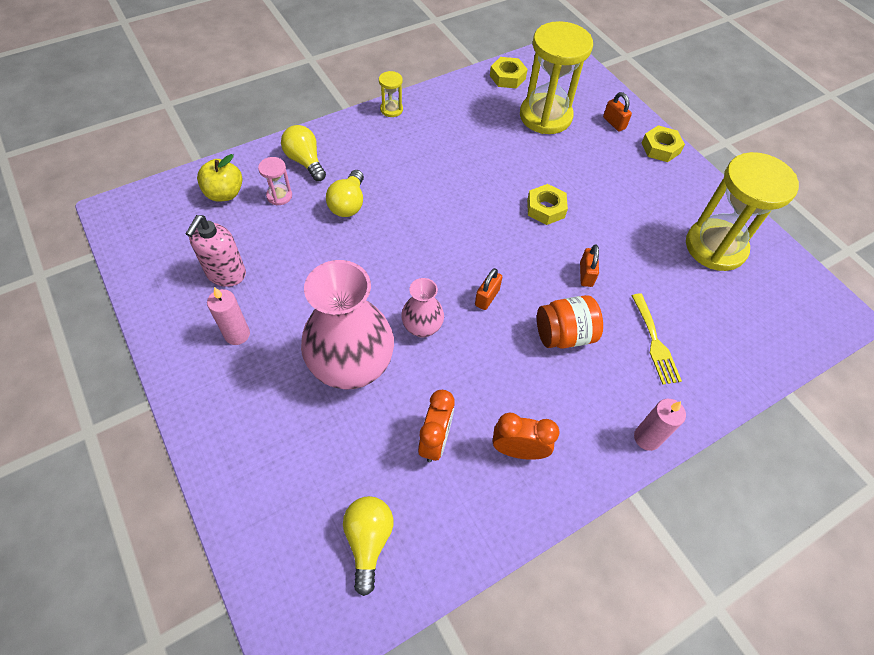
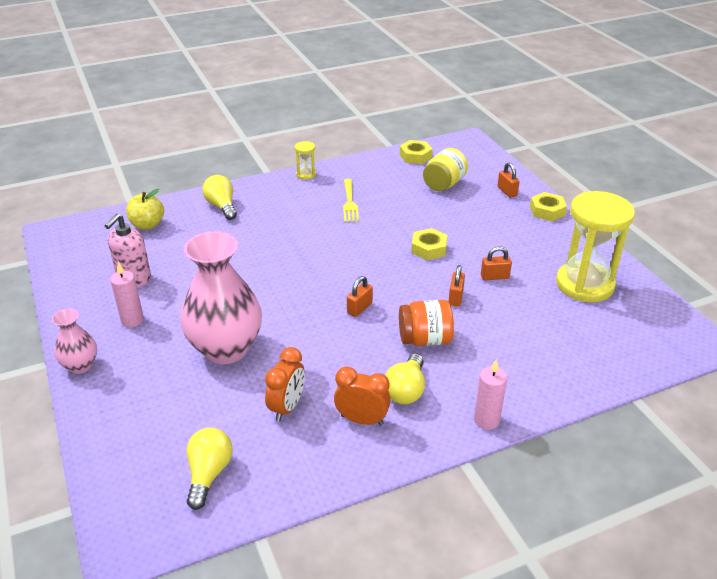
camera: 10 degrees right, 20 degrees down
(279, 196) = (193, 228): pink hourglass -> none
(348, 204) = (252, 237): yellow light bulb -> yellow light bulb (406, 390)
(422, 327) = (295, 326): pink vase -> pink vase (80, 365)
(545, 116) = (444, 184): yellow hourglass -> yellow jar
(621, 243) = (494, 277): none -> orange padlock
(655, 342) = (510, 350): yellow fork -> yellow fork (350, 203)

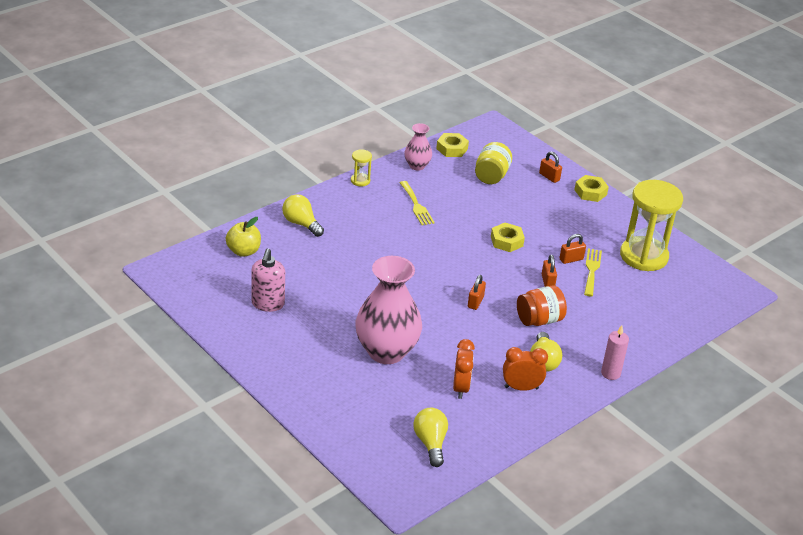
camera: 20 degrees left, 0 degrees up
(80, 365) = (275, 383): pink vase -> pink vase (417, 166)
(132, 320) = (292, 340): pink candle -> none
(514, 291) = (591, 270): none -> yellow fork

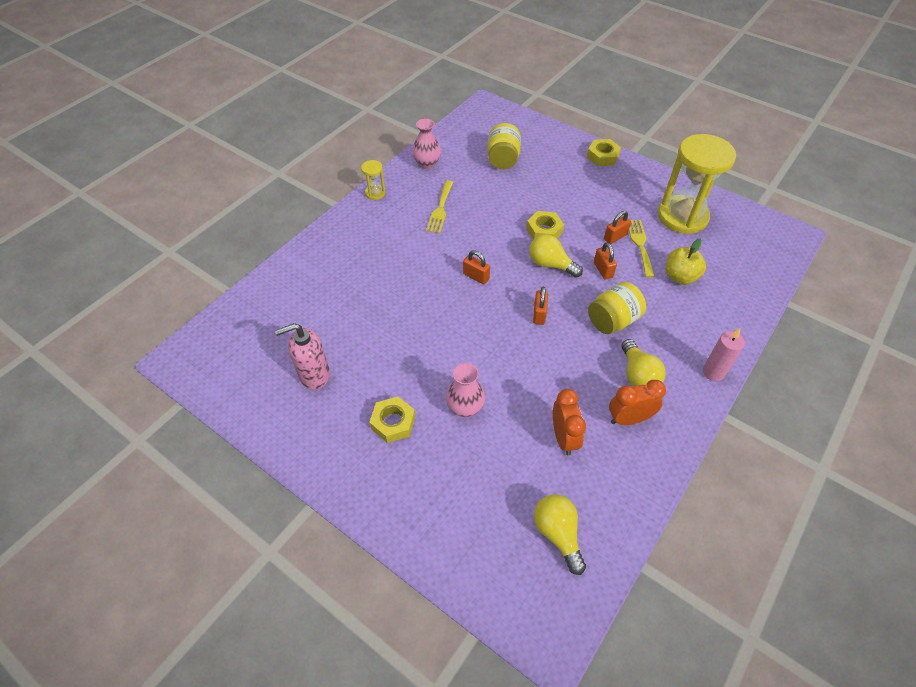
camera: 10 degrees left, 15 degrees up
(243, 251) = (271, 309): yellow apple -> yellow apple (680, 277)
(268, 304) = (314, 375): pink soap dispenser -> pink soap dispenser turned 75 degrees clockwise
(301, 224) = (327, 259): yellow light bulb -> yellow light bulb (550, 264)
(386, 351) = (465, 407): pink vase -> pink vase, size x0.50
(416, 205) = (440, 209): yellow fork -> yellow fork turned 45 degrees clockwise
(452, 149) = (455, 138): yellow nut -> yellow nut (393, 422)
(539, 320) = (613, 320): orange jar -> yellow jar
(549, 177) = (558, 148): orange padlock -> orange padlock (476, 276)

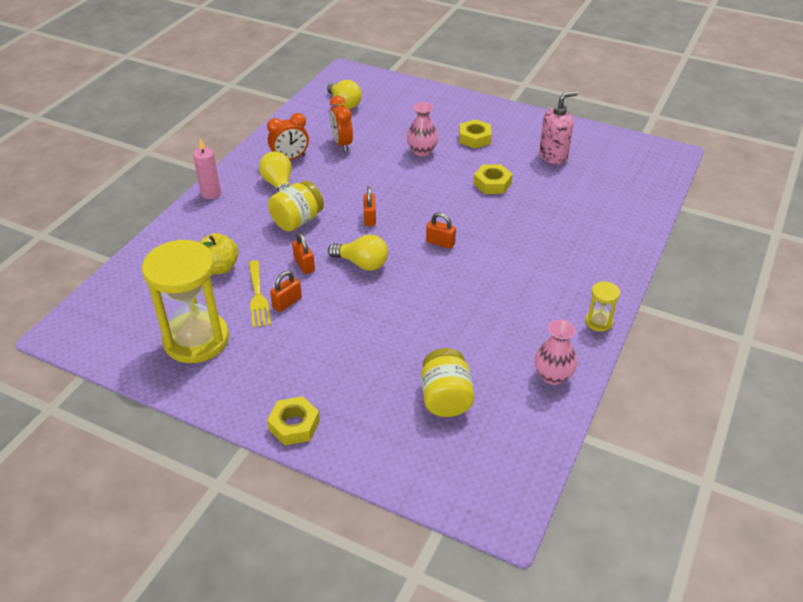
camera: 170 degrees right, 10 degrees down
(440, 209) = (506, 311): yellow fork -> none
(544, 230) = (373, 300): yellow nut -> yellow nut (492, 183)

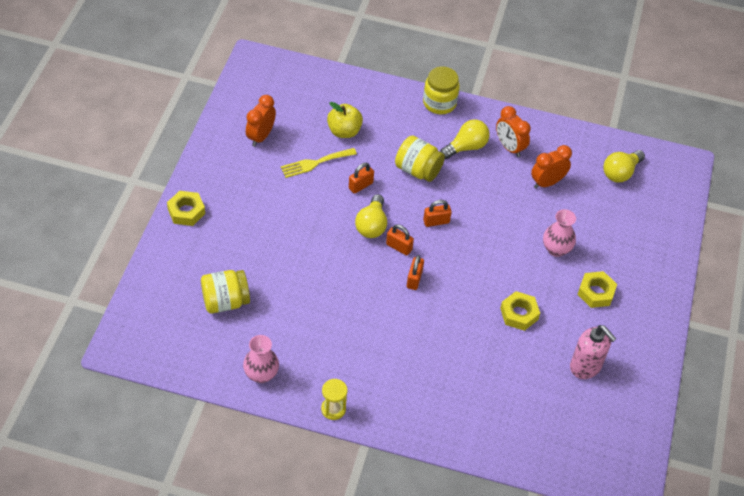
camera: 75 degrees right, 10 degrees up
(196, 340) = (261, 136): yellow hourglass -> orange clock
(211, 193) = (439, 103): pink candle -> yellow jar
(287, 303) = (312, 183): orange padlock -> orange padlock (399, 247)

